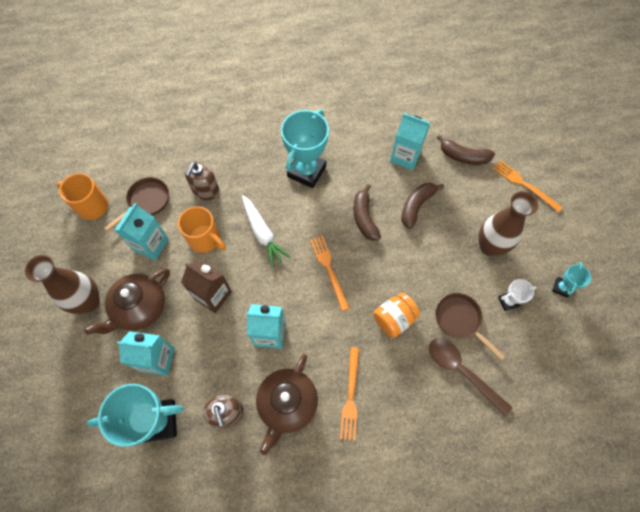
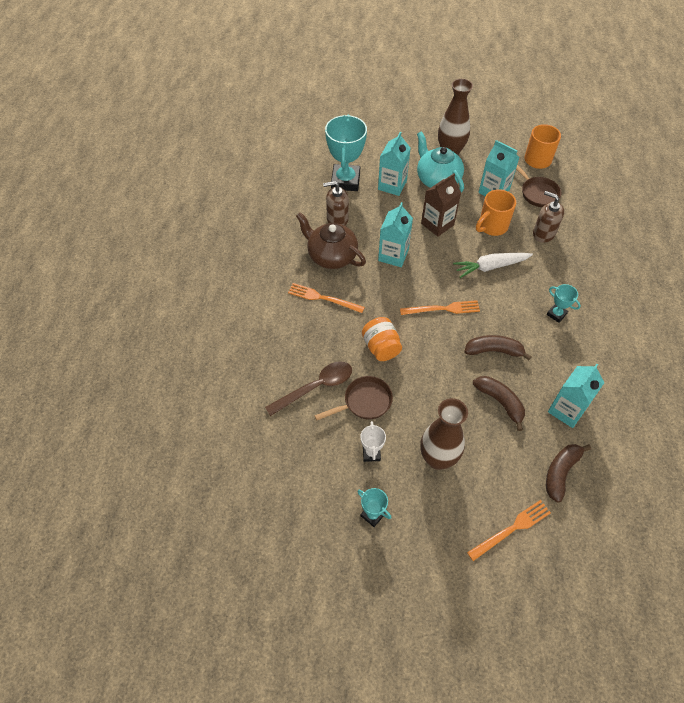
camera: 105 degrees right, 10 degrees down
(139, 308) = (437, 179): brown teapot -> turquoise teapot
(306, 171) = (556, 314): turquoise trophy -> turquoise trophy, size x0.48

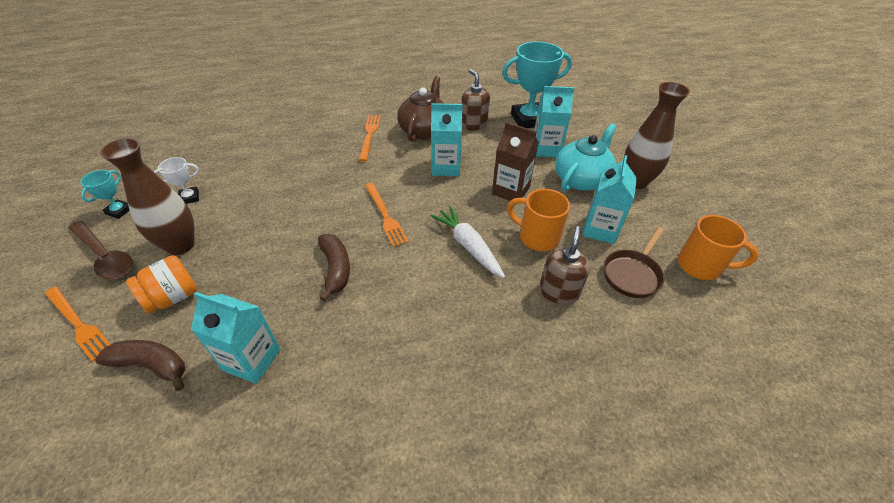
camera: 70 degrees right, 10 degrees down
(316, 387) = (264, 151): brown spoon -> brown spoon (105, 256)
(364, 402) = (250, 182): brown pan -> none
(381, 347) = (319, 181): orange jar -> orange jar (173, 297)
(500, 402) = (259, 287): brown banana -> none
(556, 314) = (416, 326): turquoise trophy -> none

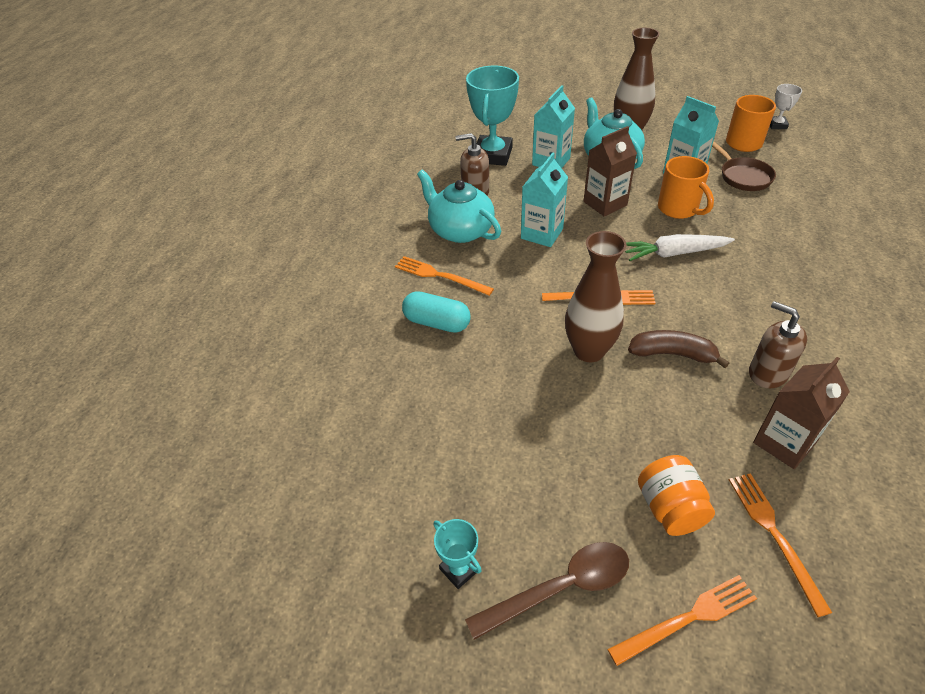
camera: 60 degrees left, 0 degrees up
(152, 365) = (774, 535): brown banana -> orange fork
(180, 245) = (574, 494): brown vase -> brown vase (589, 351)
(189, 197) = (472, 477): white trophy -> white trophy (777, 125)
(252, 360) = (784, 442): turquoise carton -> brown carton
(322, 147) = (437, 323): none -> turquoise capsule
(424, 130) = (460, 230): brown teapot -> turquoise teapot
(537, 237) = (679, 209): orange mug -> orange mug turned 90 degrees counterclockwise
(559, 291) = (750, 220): brown soap dispenser -> brown soap dispenser (768, 373)

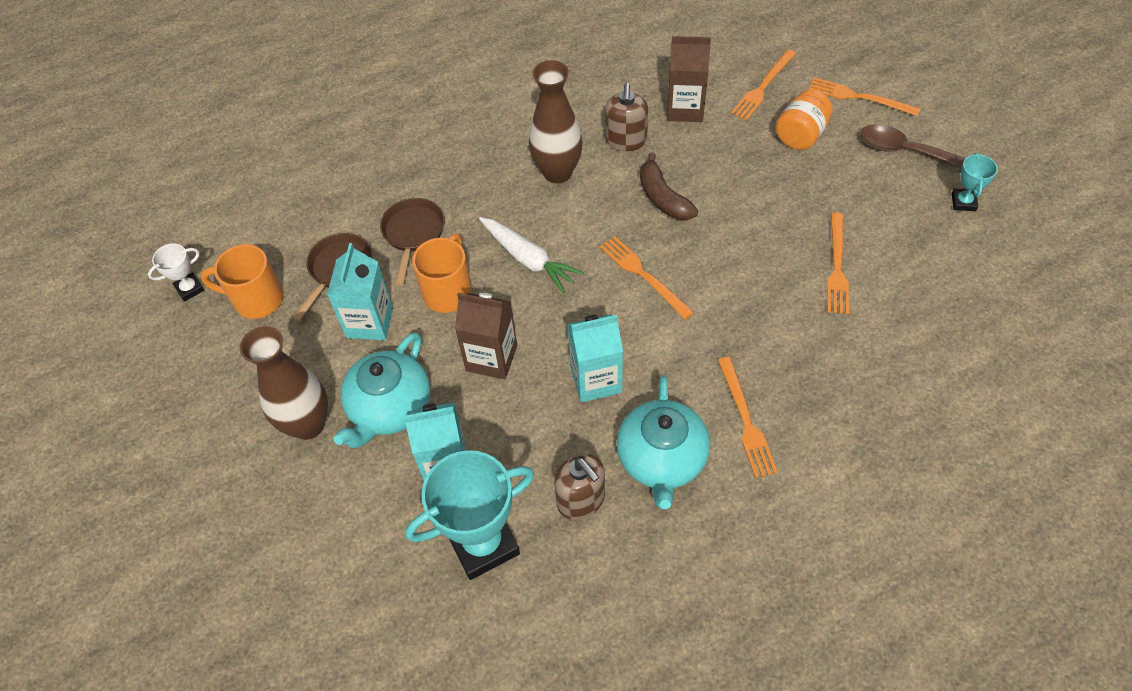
camera: 130 degrees left, 10 degrees up
(437, 323) = (803, 373): turquoise capsule -> none
(495, 409) = (837, 267): none -> orange fork
(589, 351) = (715, 248): brown vase -> brown vase (557, 172)
(750, 215) = (413, 234): none -> brown pan

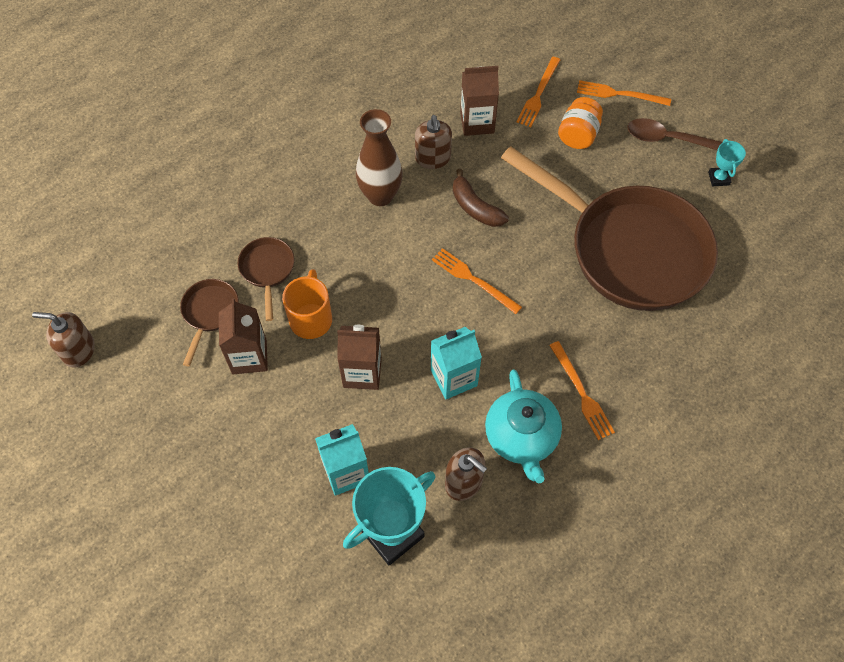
camera: 15 degrees left, 5 degrees up
(189, 289) = (78, 350): white trophy -> brown soap dispenser
(256, 299) = (142, 351): orange mug -> none
(308, 424) = (218, 456): brown vase -> none
(370, 322) = (249, 357): turquoise carton -> brown carton
(389, 408) = (285, 431): turquoise teapot -> none
(528, 259) = (373, 279): white carrot -> none
(837, 267) = (629, 249): orange fork -> brown pan

